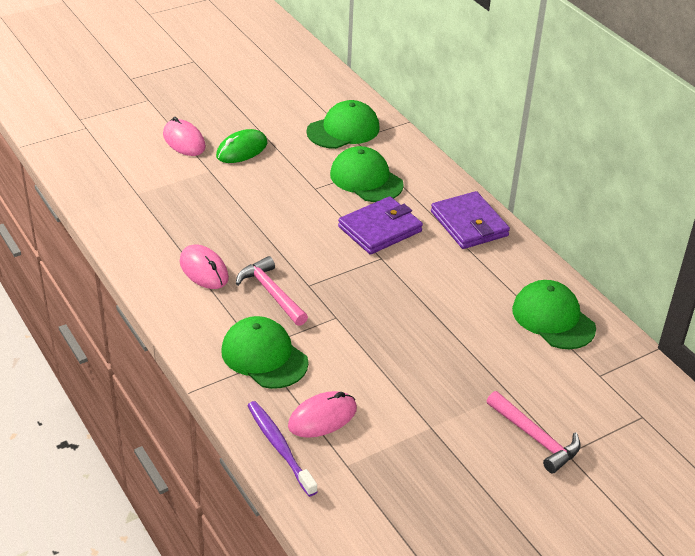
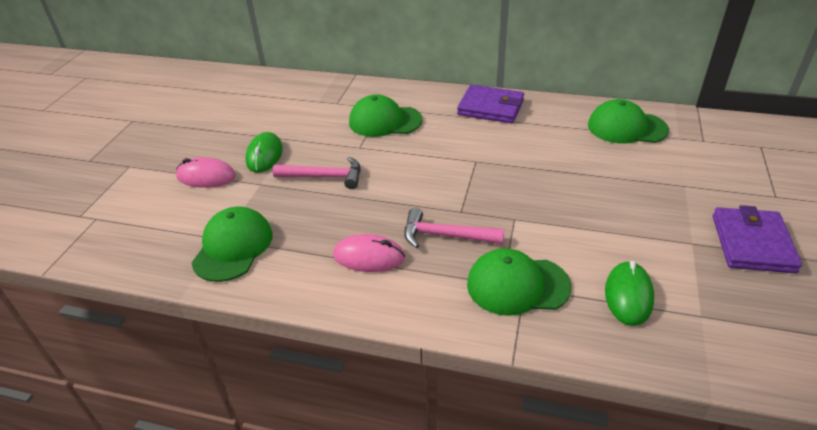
camera: 40 degrees left, 0 degrees up
(279, 447) = (644, 345): purple toothbrush -> none
(322, 417) = (628, 295): pink mouse -> green mouse
(343, 130) = (320, 102): green cap -> green cap (233, 247)
(380, 229) = (445, 144): purple wallet -> purple wallet (752, 243)
(535, 438) = (747, 201): pink hammer -> pink hammer (325, 177)

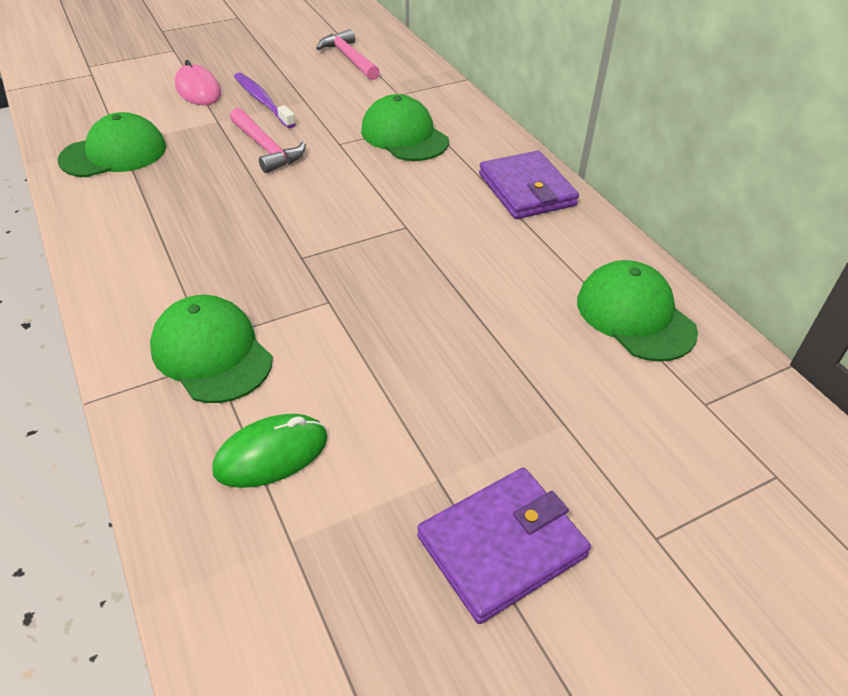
camera: 45 degrees right, 5 degrees up
(264, 155) = (262, 101): green mouse -> purple toothbrush
(369, 257) = (169, 233): pink mouse -> none
(445, 235) = (248, 265): pink hammer -> pink hammer (349, 58)

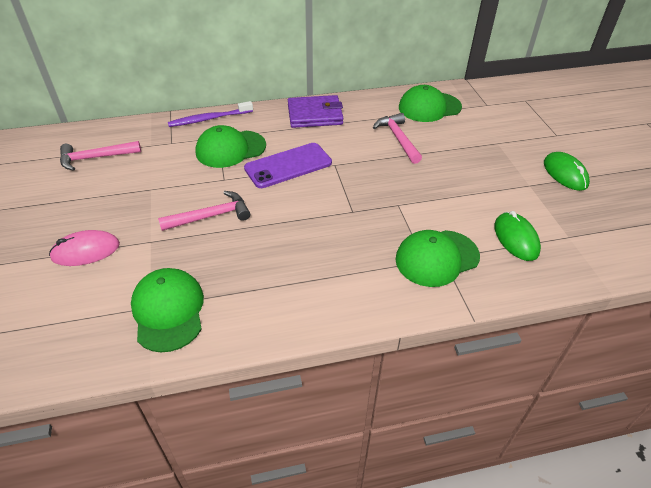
camera: 75 degrees left, 0 degrees up
(262, 101) = (134, 212): purple toothbrush -> purple toothbrush (209, 119)
(386, 186) = (288, 165): none -> purple phone
(502, 546) = (565, 174): purple wallet -> green mouse
(507, 284) = (398, 138): none -> pink hammer

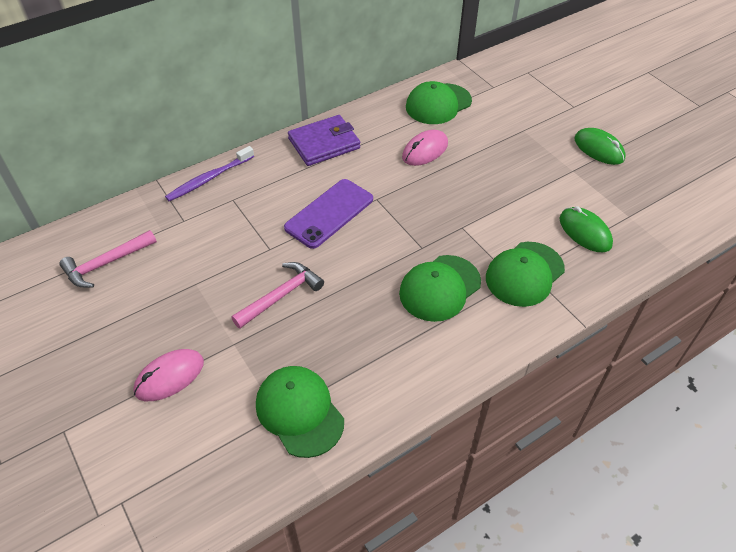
camera: 20 degrees left, 5 degrees up
(230, 149) = (255, 210): green cap -> green cap (439, 288)
(398, 138) = (425, 150): pink hammer -> pink mouse

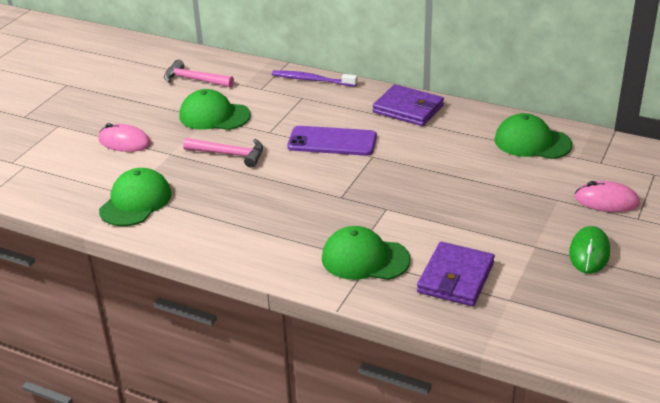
camera: 60 degrees right, 15 degrees down
(425, 150) = (460, 157): pink mouse -> pink mouse (606, 201)
(439, 288) = (305, 220): green cap -> green cap (214, 116)
(585, 232) = (455, 278): green mouse -> purple wallet

